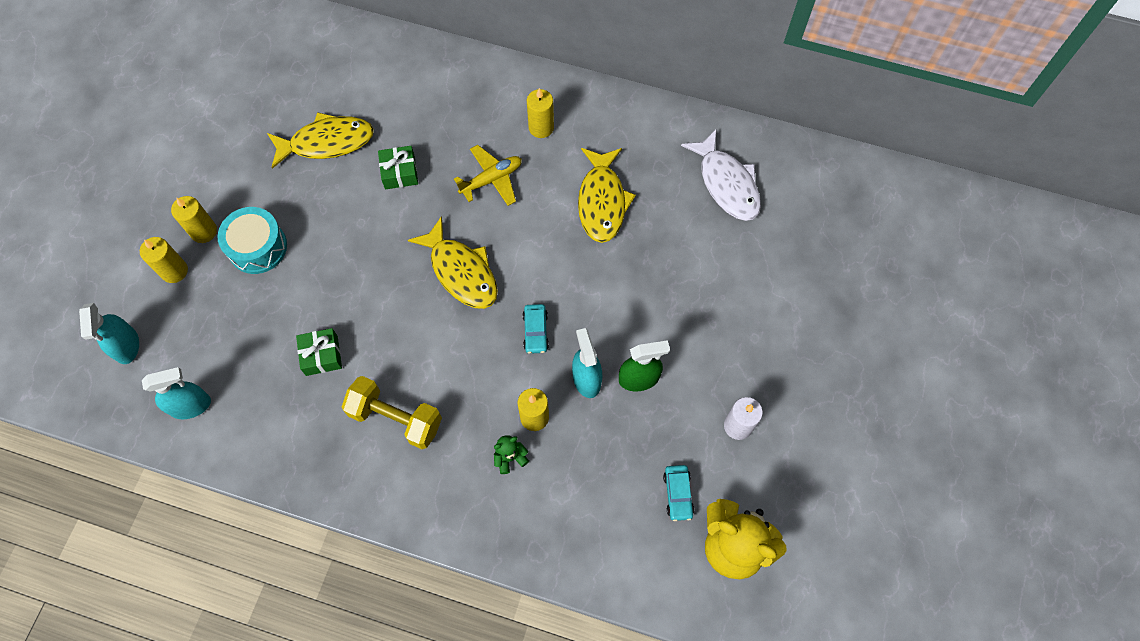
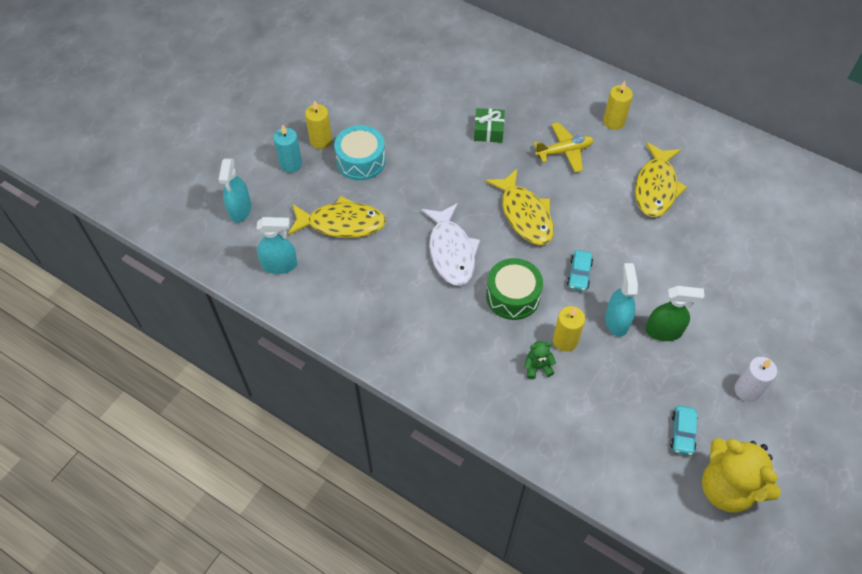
camera: 15 degrees right, 10 degrees down
(174, 271) = (291, 164): yellow candle -> turquoise candle
(321, 355) = (394, 252): green gift -> none
(327, 142) = (434, 97): yellow fish -> yellow fish (342, 223)
(396, 418) = (446, 313): yellow dumbbell -> none
(467, 377) = (513, 296): none -> green drum
(727, 183) = (769, 196): white fish -> white fish (451, 251)

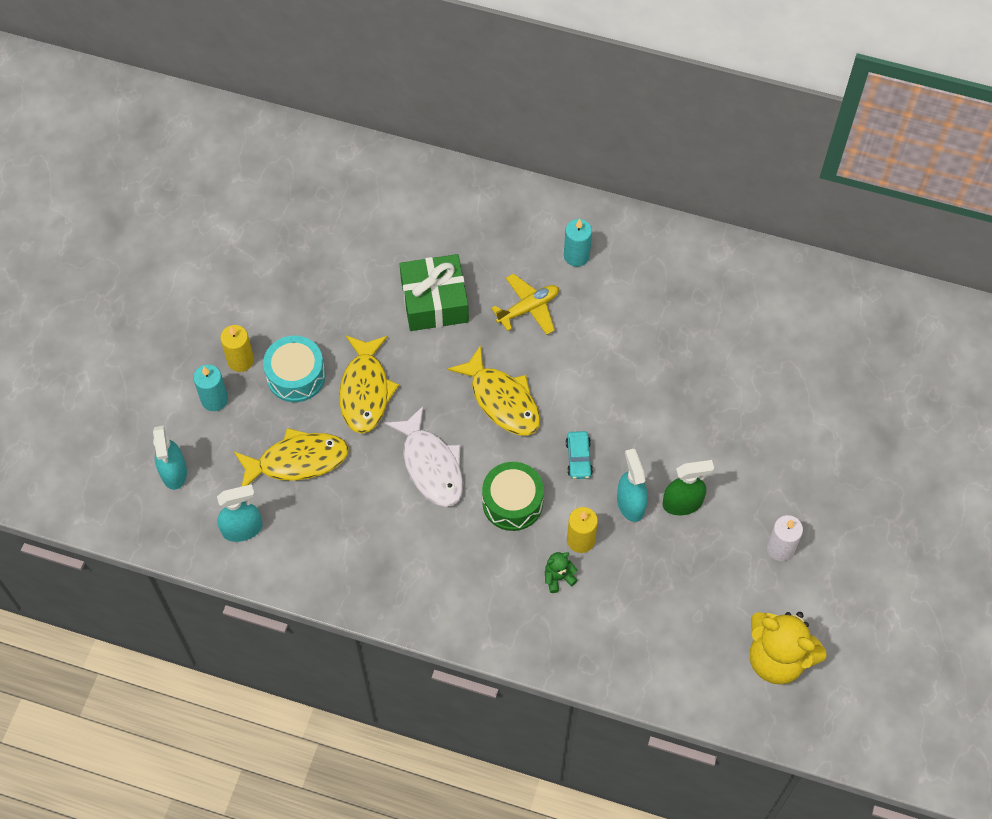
camera: 15 degrees left, 5 degrees up
(488, 131) = (434, 301): green gift -> green gift, size x1.75
(613, 122) = (576, 256): yellow candle -> turquoise candle
(656, 187) = (641, 330): yellow fish -> yellow fish (365, 391)
(682, 433) = (723, 612): turquoise car -> none

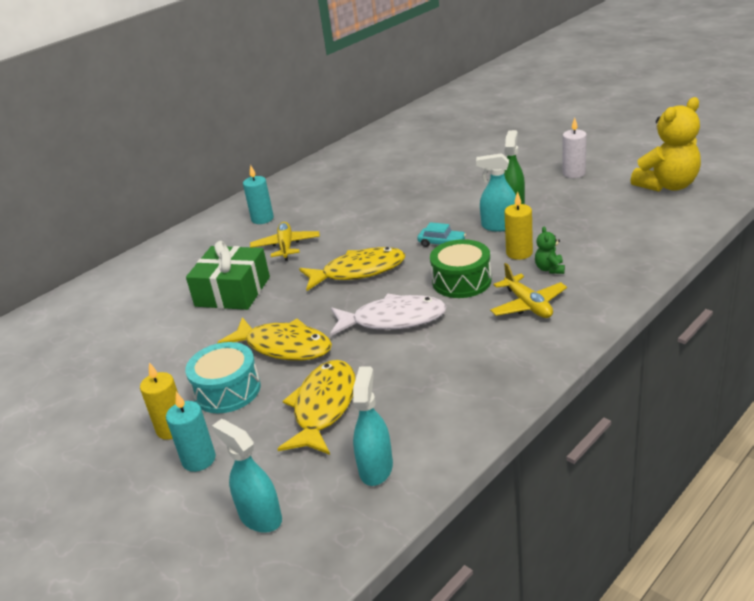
camera: 60 degrees left, 30 degrees down
(174, 472) = (260, 517): turquoise spray bottle -> turquoise spray bottle turned 150 degrees counterclockwise
(489, 575) = (528, 305): none -> yellow plane

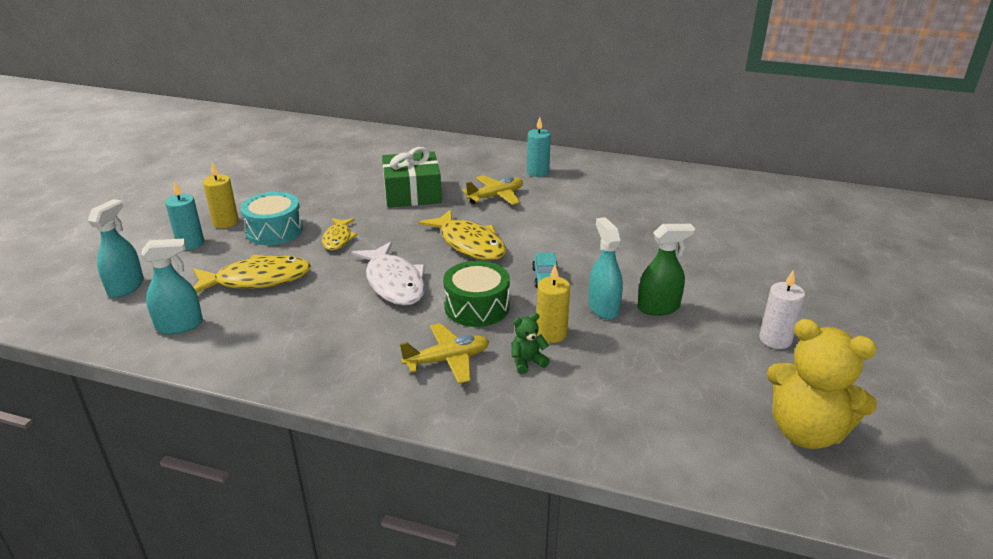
camera: 60 degrees right, 0 degrees up
(284, 347) = (338, 239): yellow fish -> yellow fish, size x0.59
(528, 305) = (447, 360): yellow plane -> yellow plane turned 150 degrees counterclockwise

